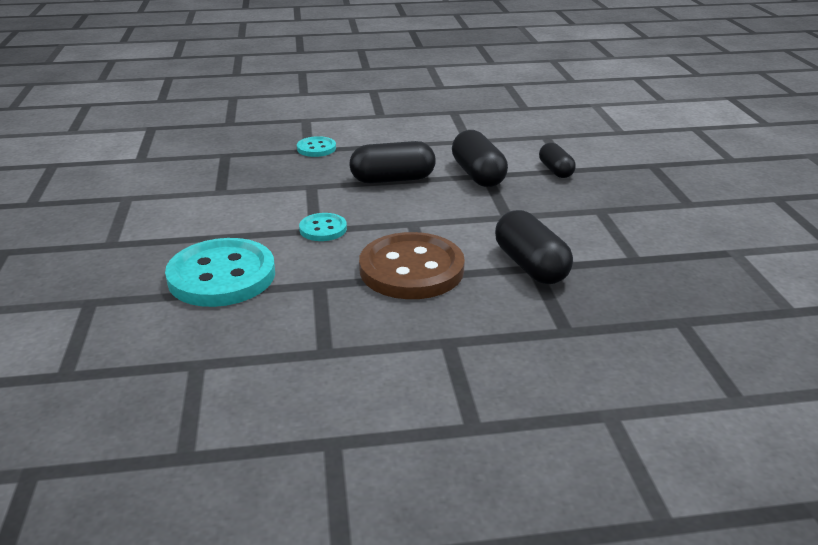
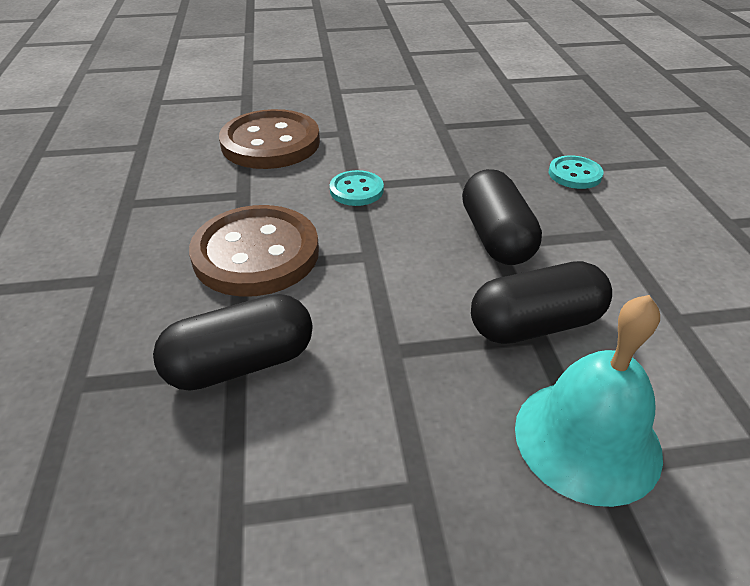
camera: 90 degrees right, 10 degrees up
(222, 276) = (270, 143): turquoise button -> brown button
(555, 170) = (587, 439): black capsule -> turquoise bell

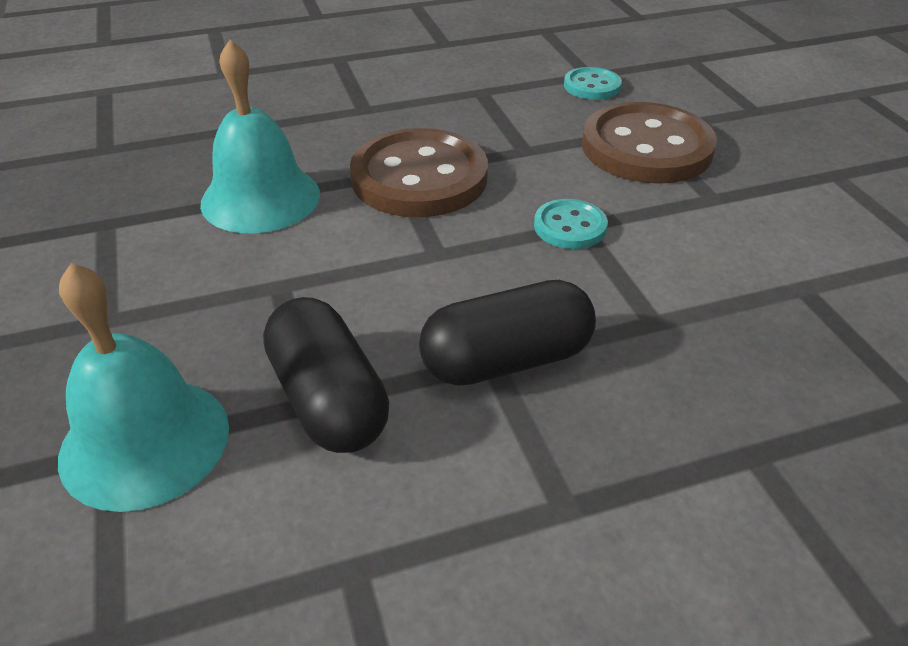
camera: 80 degrees right, 0 degrees up
(241, 364) = (260, 198): black capsule -> turquoise bell
(574, 174) = (738, 462): turquoise button -> turquoise button (592, 86)

